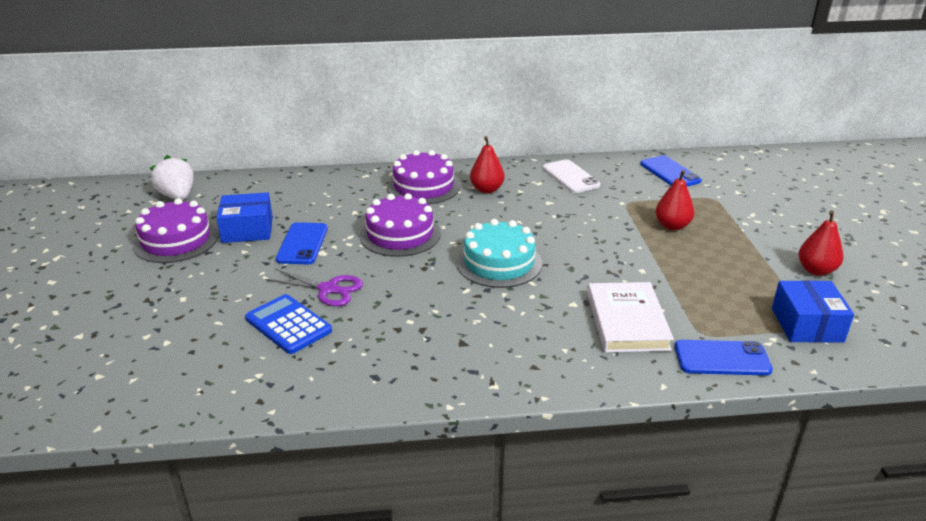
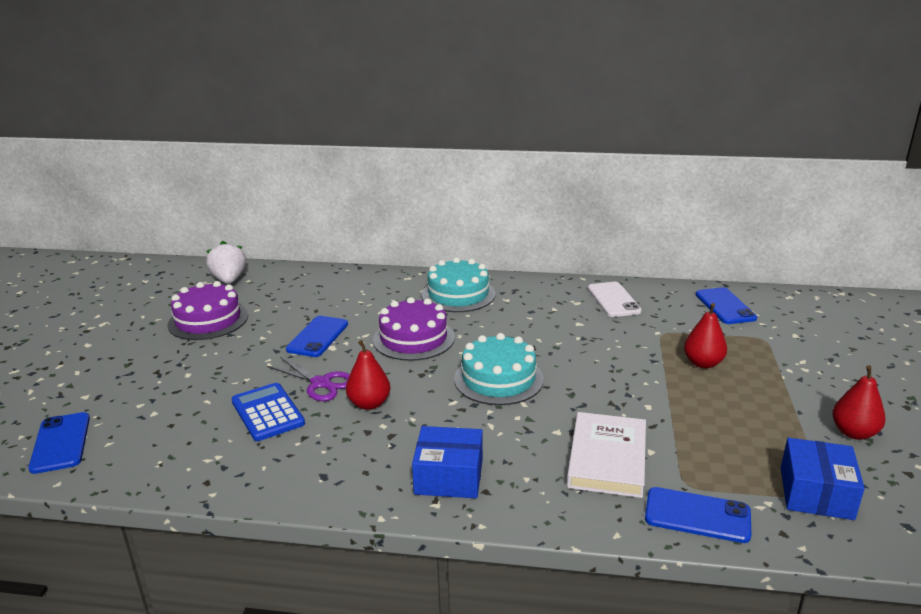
camera: 15 degrees right, 5 degrees down
(78, 387) = (60, 443): none -> blue phone
(247, 230) = (275, 317): blue box -> blue box (449, 476)
(423, 186) = (458, 294): purple cake -> turquoise cake
(486, 189) = (520, 304): red pear -> red pear (369, 404)

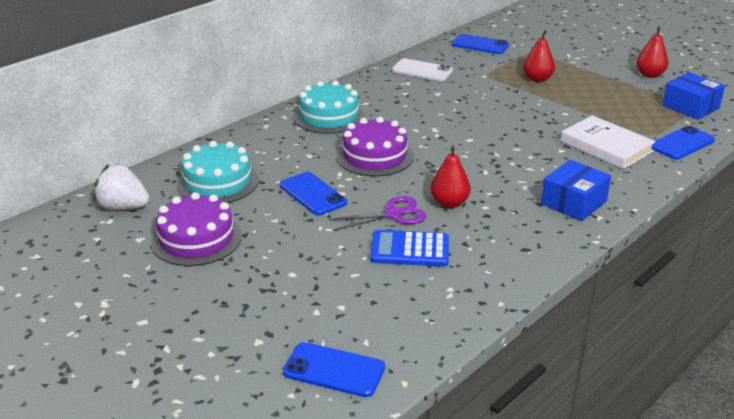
camera: 55 degrees left, 5 degrees up
(498, 379) = (475, 146): turquoise cake -> turquoise cake (218, 182)

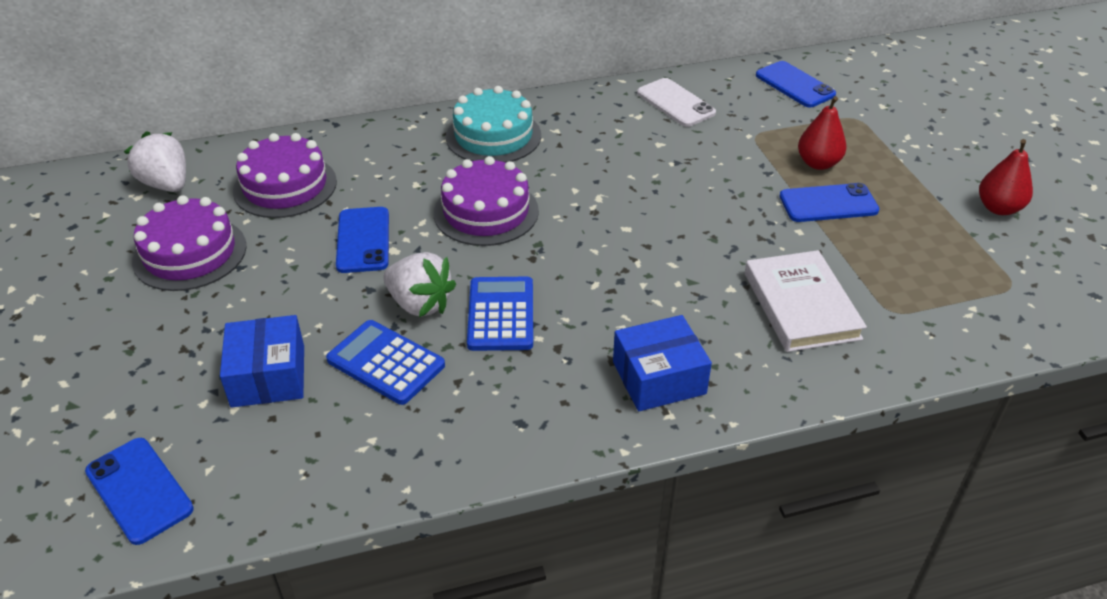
camera: 30 degrees right, 10 degrees up
(218, 182) = (285, 186): turquoise cake -> purple cake
(393, 214) = (420, 304): purple scissors -> white strawberry
(449, 203) = (501, 314): red pear -> blue calculator
(681, 143) = (922, 342): blue phone -> blue phone (828, 203)
(690, 107) = (1005, 284): blue box -> blue box (268, 376)

